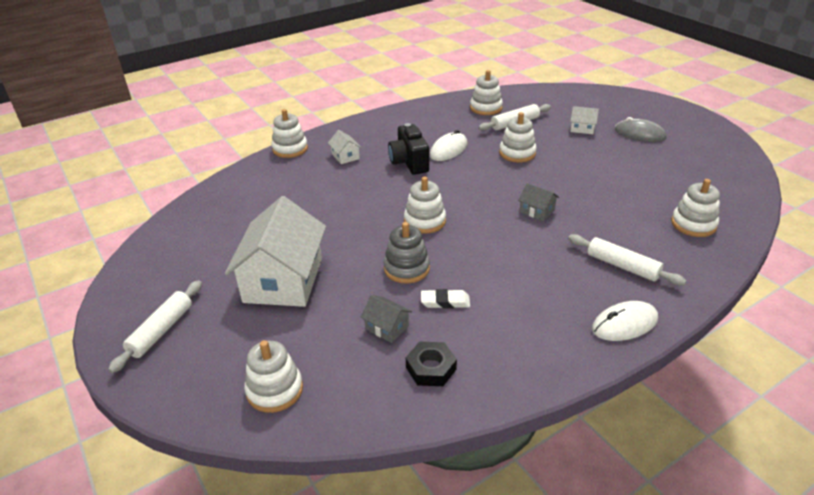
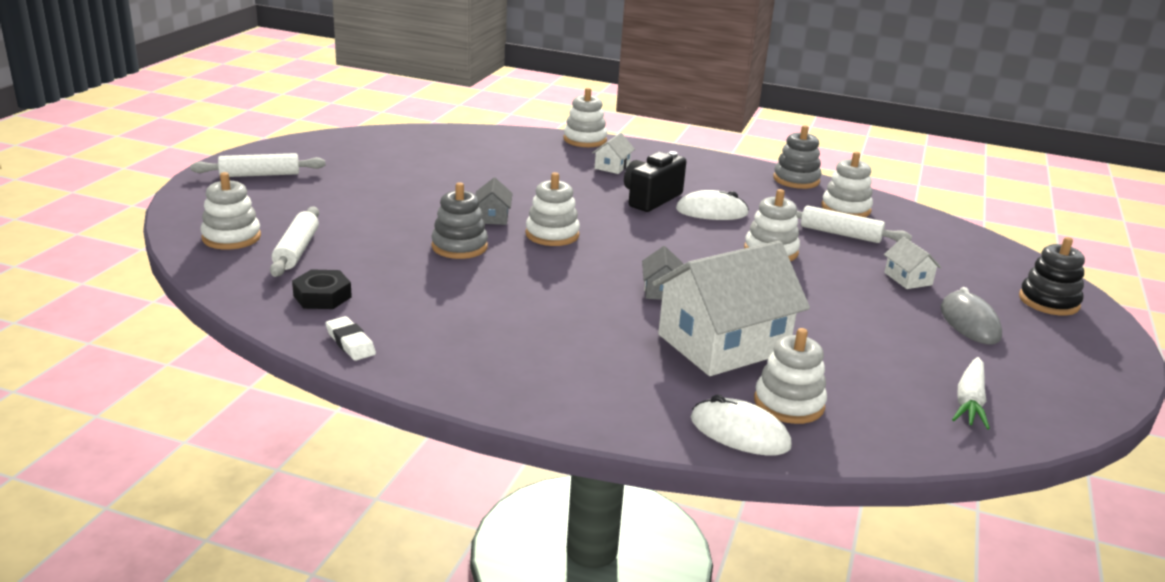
camera: 50 degrees right, 10 degrees down
(283, 280) = (375, 198): white house -> white house (723, 343)
(387, 327) = (359, 261): grey house -> grey house (492, 217)
(434, 105) = (796, 180): none -> grey stacking toy
(445, 302) = (428, 278): white eraser -> white eraser (350, 343)
(622, 266) = (620, 367): white rolling pin -> white rolling pin (297, 250)
(624, 324) = (506, 389): white mouse -> white mouse (739, 432)
(632, 104) = (1048, 301): none -> black stacking toy
(716, 170) = (969, 401): none -> white carrot

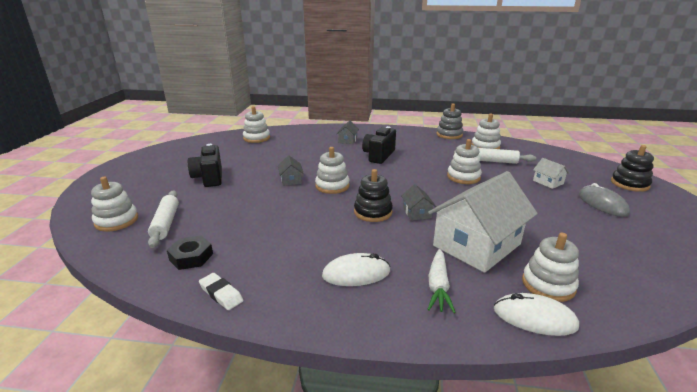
camera: 10 degrees left, 0 degrees up
(260, 175) = (132, 174): white rolling pin -> none
(370, 196) = (209, 178): none -> black camera
(459, 246) = (277, 203): grey stacking toy -> none
(585, 140) = (325, 128): white stacking toy -> white stacking toy (256, 138)
(595, 279) = (373, 212): none -> black stacking toy
(612, 166) = (347, 140): white house -> grey house
(711, 212) = (416, 158): white mouse -> white mouse (356, 273)
(969, 401) = (650, 260): white carrot -> white carrot (438, 286)

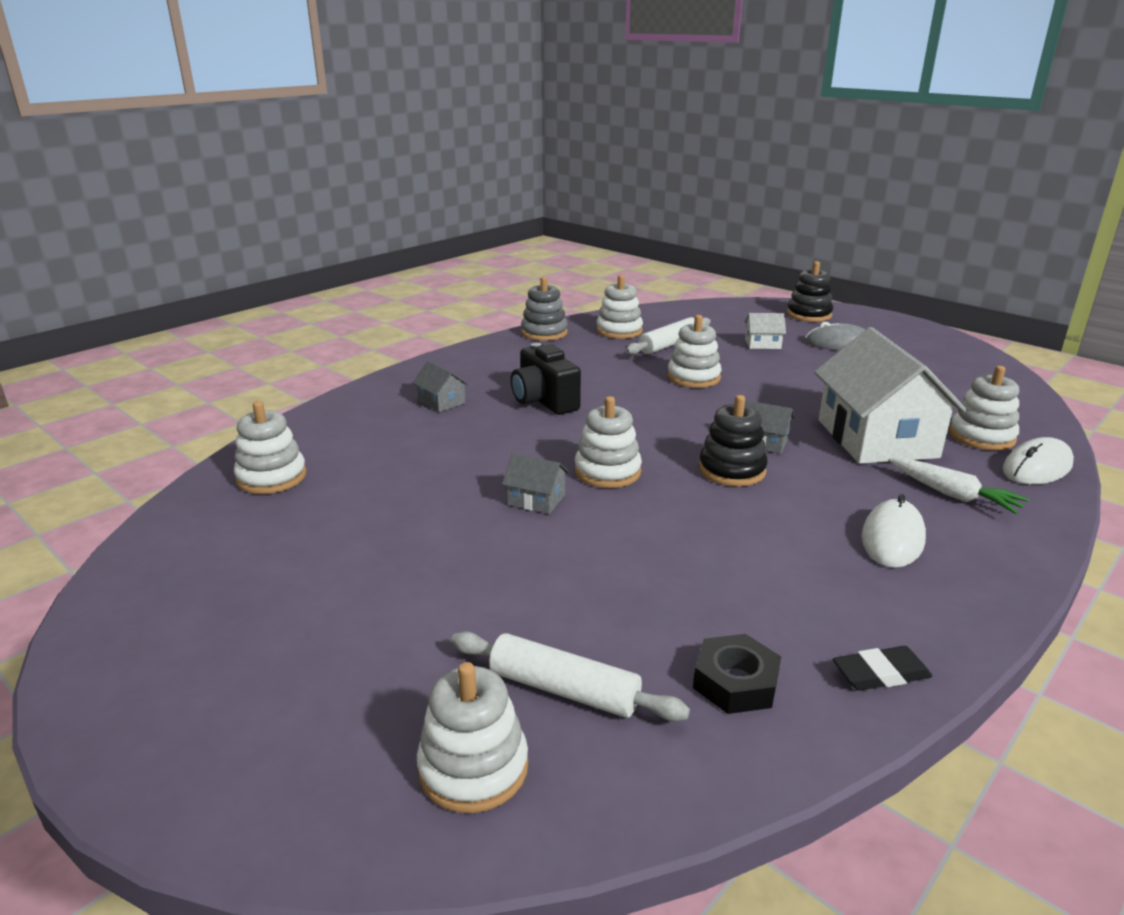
camera: 55 degrees left, 0 degrees up
(209, 178) = (401, 585): black camera -> none
(221, 294) = (881, 674): white eraser -> black eraser

